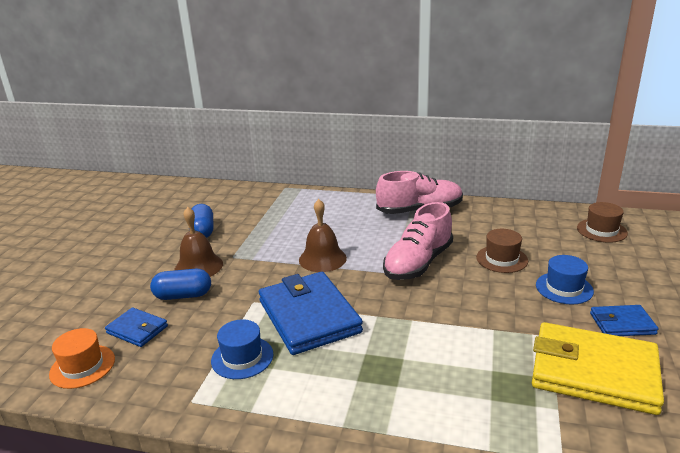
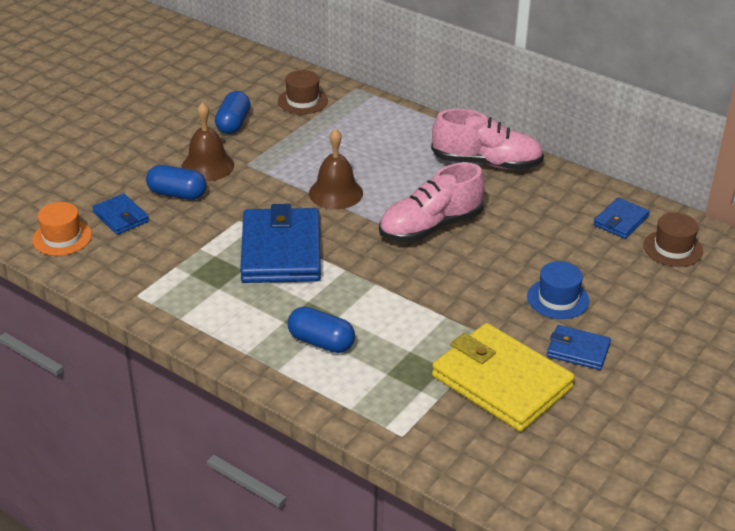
camera: 20 degrees right, 10 degrees up
(242, 357) = (198, 271): blue hat -> none
(406, 389) = (321, 342): none -> blue capsule
(502, 259) = (524, 248): brown hat -> brown hat (302, 101)
(548, 223) = (620, 221): none -> blue wallet

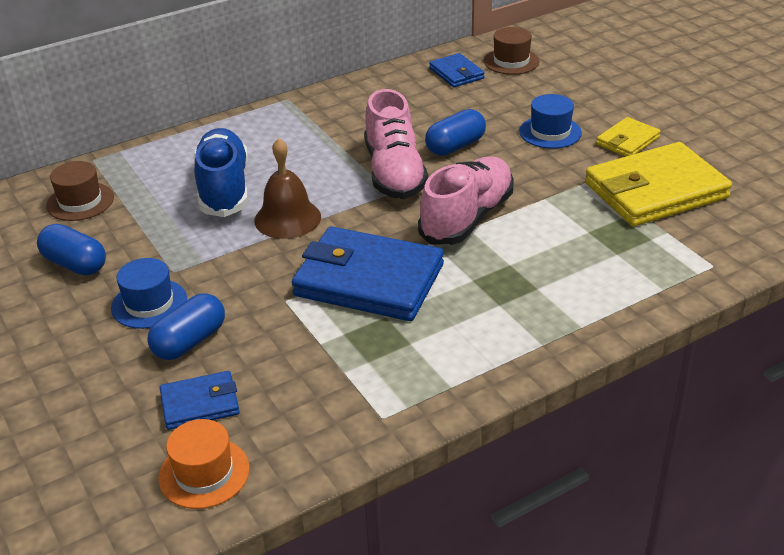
camera: 65 degrees left, 0 degrees up
(207, 166) = (149, 304): brown bell -> blue hat
(321, 342) = (547, 286): blue capsule -> blue capsule (455, 146)
(355, 153) = (224, 189): none -> blue shoe
(486, 163) = (311, 116): pink shoe -> pink shoe (467, 218)
(578, 350) = (627, 141): blue wallet -> yellow wallet

